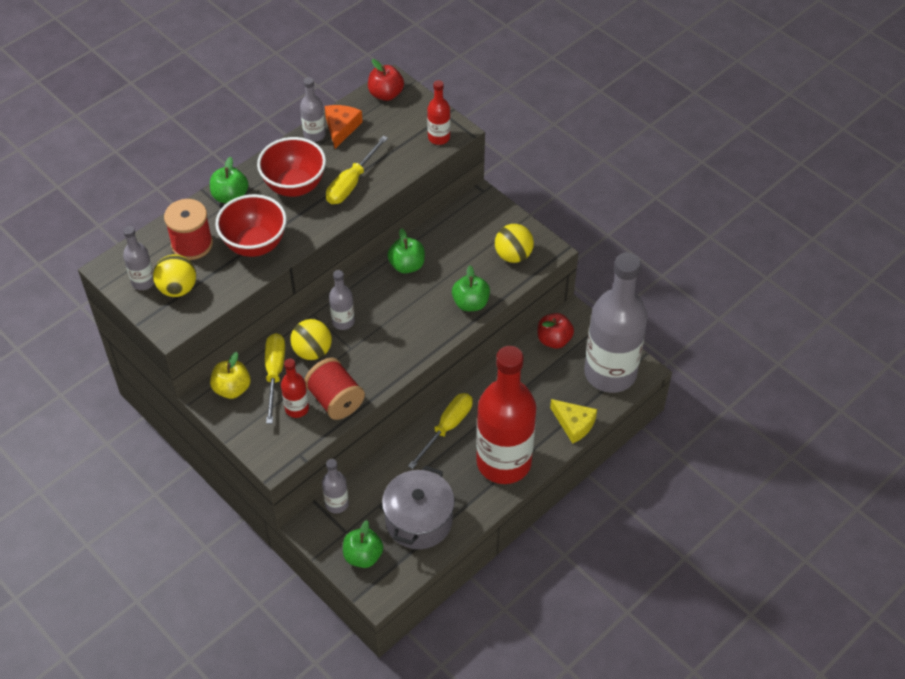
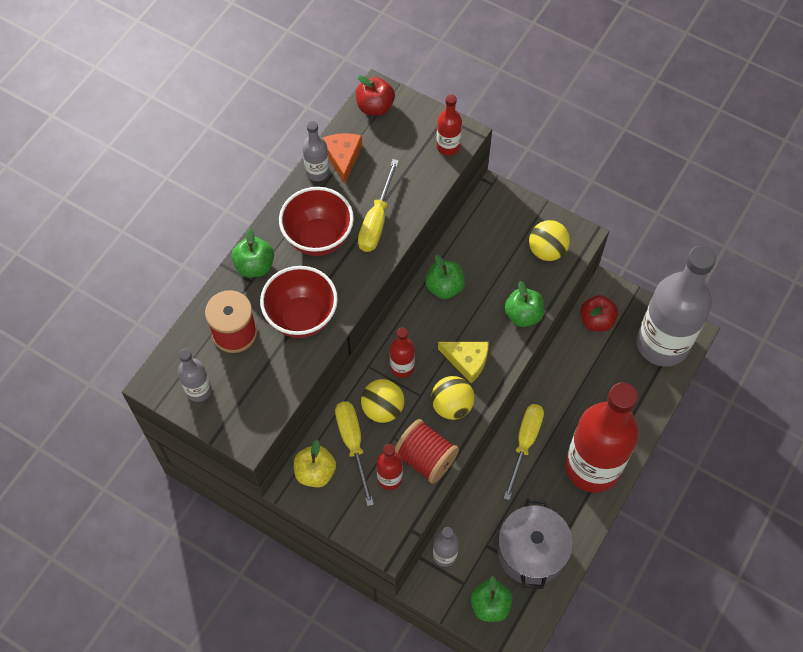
camera: 15 degrees left, 10 degrees up
(178, 288) = (238, 389): yellow ball -> yellow ball (451, 406)
(343, 321) = (402, 367): grey bottle -> red bottle
(574, 424) = (646, 408): yellow cheese -> yellow cheese (467, 361)

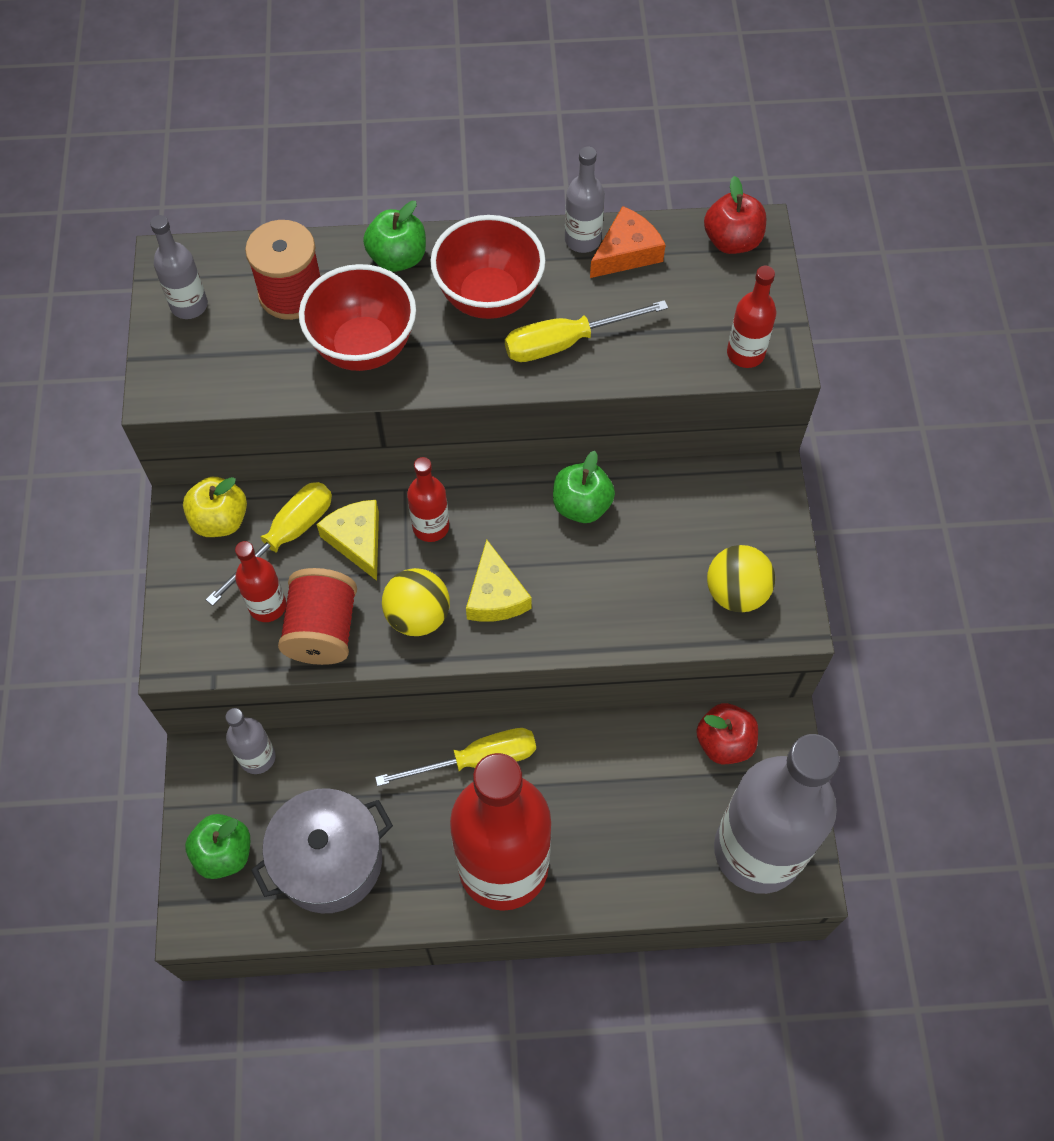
camera: 55 degrees right, 0 degrees up
(382, 409) = (357, 540): yellow ball -> yellow cheese
(523, 315) = (615, 621): green apple -> none

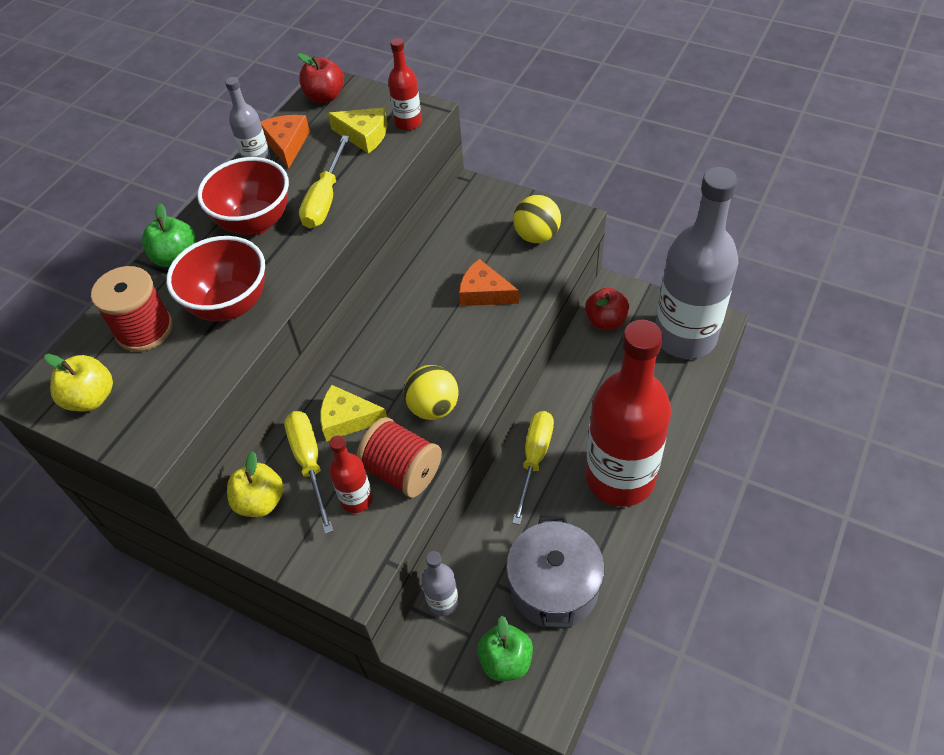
camera: 55 degrees left, 10 degrees down
(189, 305) = (91, 398): grey bottle -> yellow apple
(431, 527) = (371, 371): red bottle -> none
(495, 595) = (450, 357): yellow cheese -> yellow cheese (364, 135)
(581, 505) = (420, 283): green apple -> none
(609, 581) = (484, 293): none -> orange cheese

